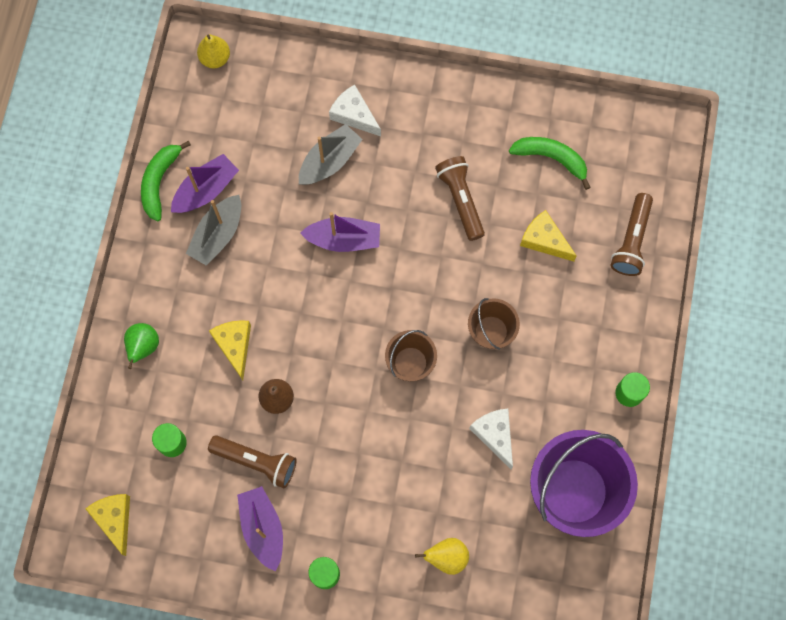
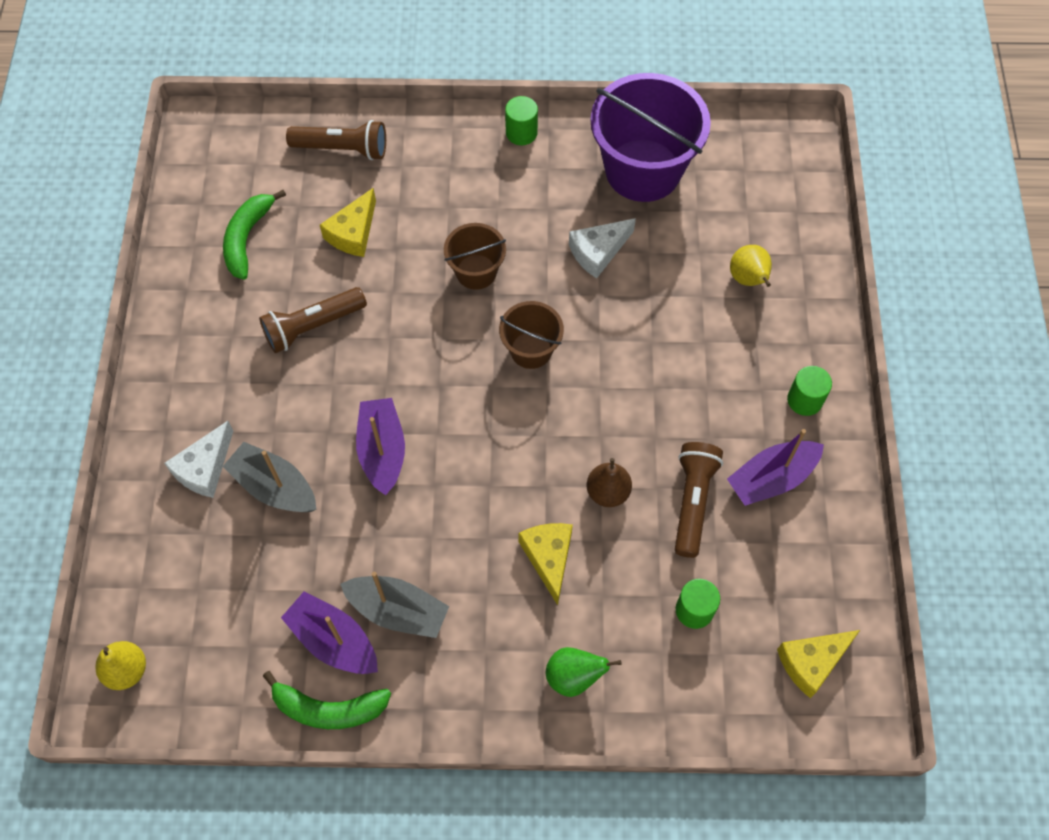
camera: 100 degrees left, 10 degrees down
(234, 345) = (548, 558): yellow cheese -> yellow cheese turned 105 degrees clockwise

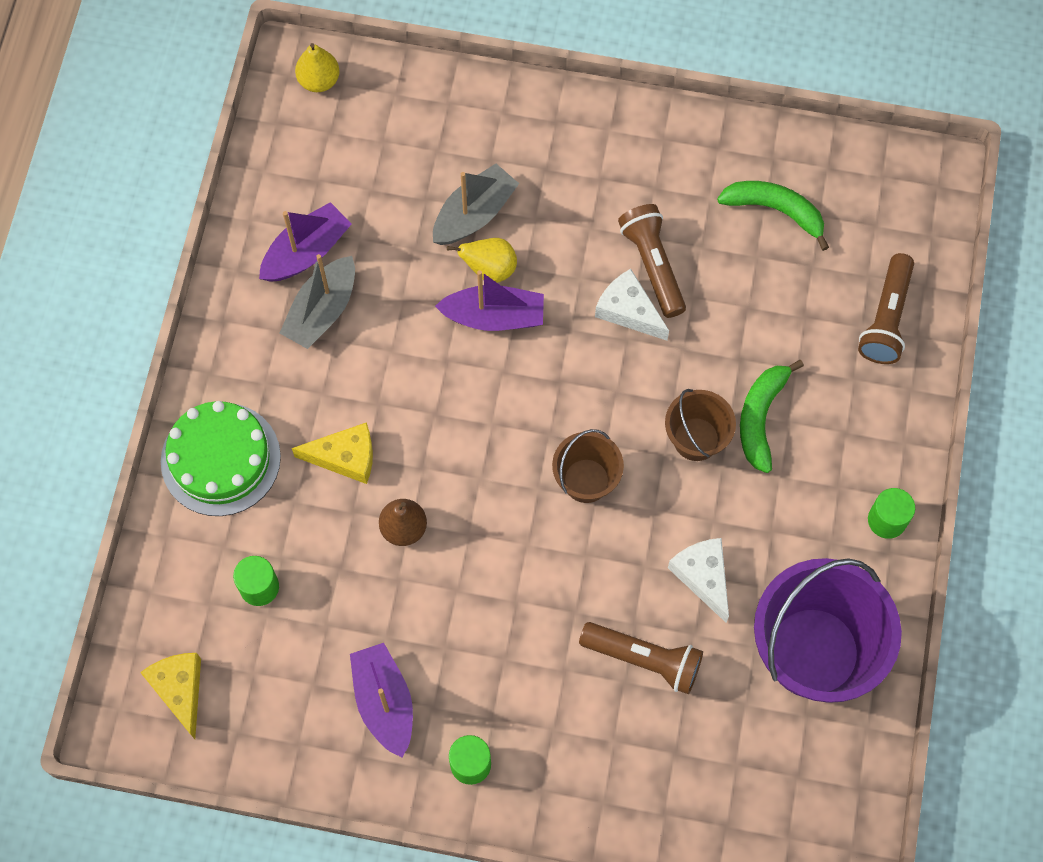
camera: 100 degrees right, 5 degrees up
(204, 468) = (507, 154): white cheese -> white cheese (628, 311)
(329, 708) = (243, 241): green banana -> green banana (761, 418)
(353, 233) = (767, 317): yellow cheese -> none
(573, 677) = (220, 459): green pear -> green cake
(692, 501) = (375, 612): brown flashlight -> brown flashlight (644, 659)
(748, 279) = (639, 741): yellow pear -> yellow pear (489, 269)

